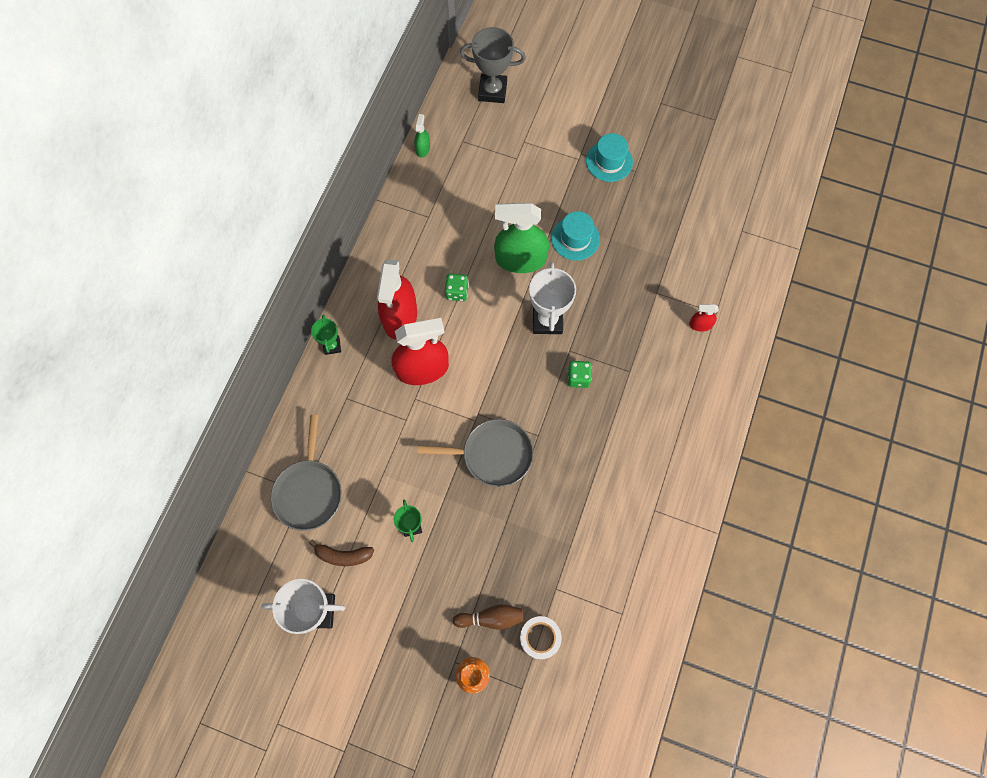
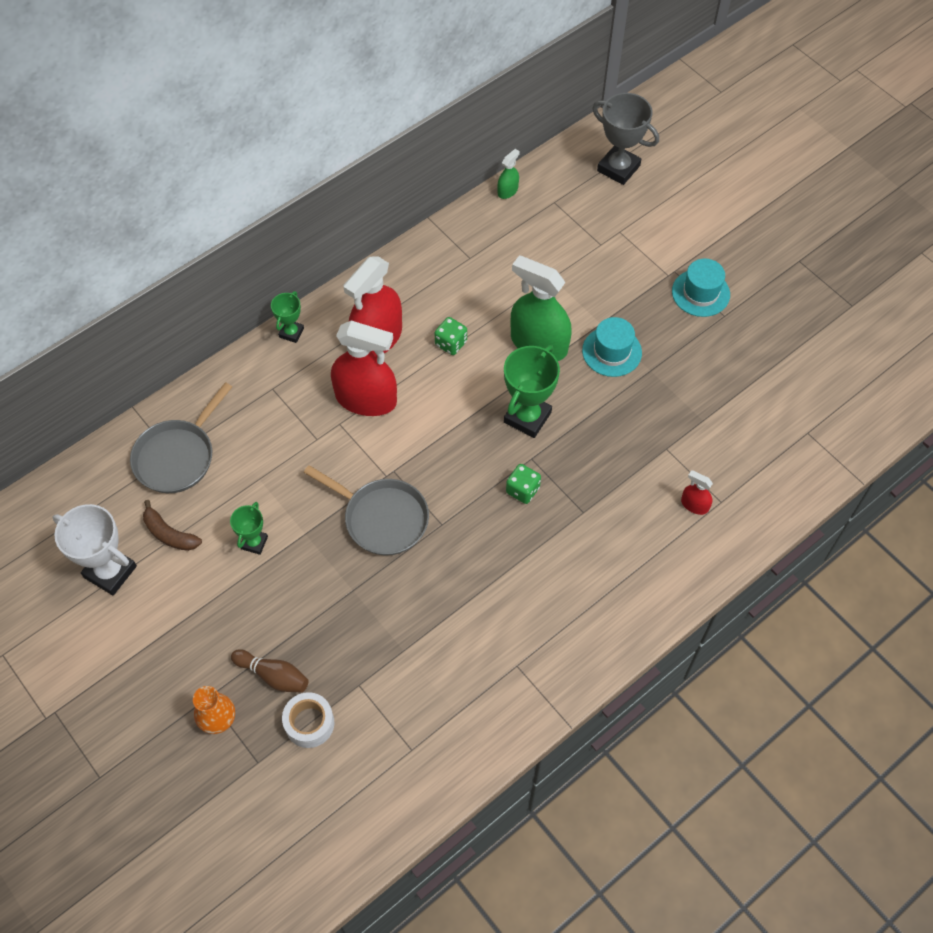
camera: 30 degrees right, 10 degrees down
(547, 320) = (527, 417): white trophy -> green trophy

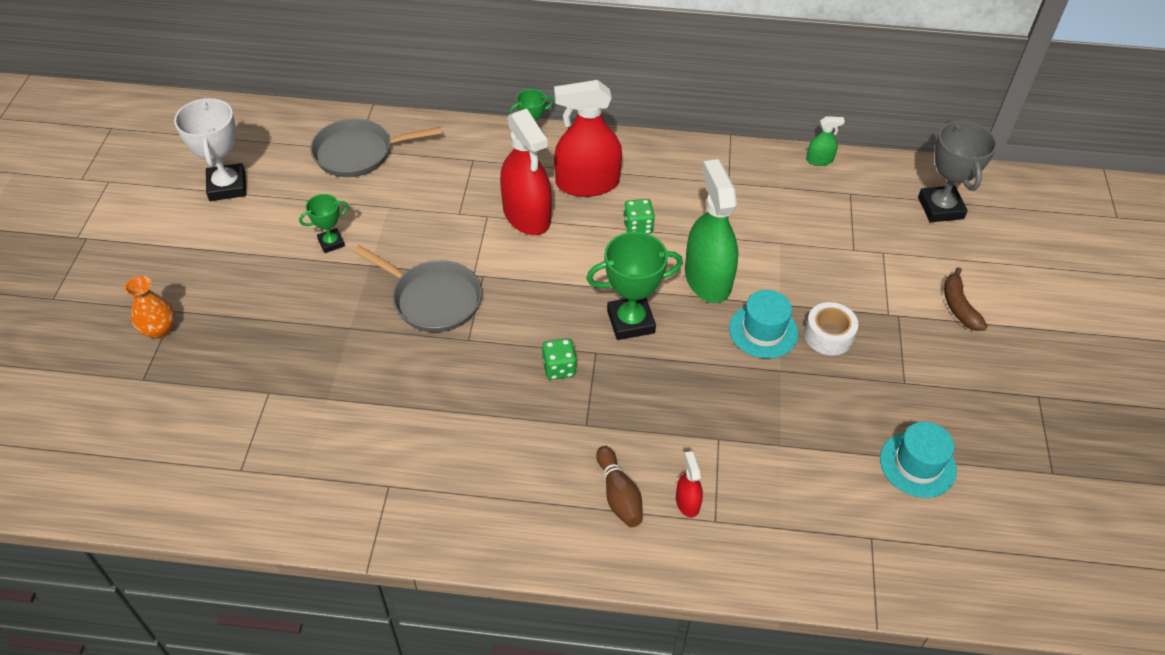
camera: 45 degrees right, 10 degrees down
(169, 534) = (290, 194): brown banana -> brown banana (959, 307)
(273, 675) = (227, 334): brown bowling pin -> brown bowling pin (619, 495)
(309, 723) = (205, 386): white tape -> white tape (828, 335)
(382, 518) = (432, 299): grey pan -> grey pan turned 45 degrees counterclockwise
(700, 293) = (903, 349): turquoise hat -> turquoise hat (917, 464)

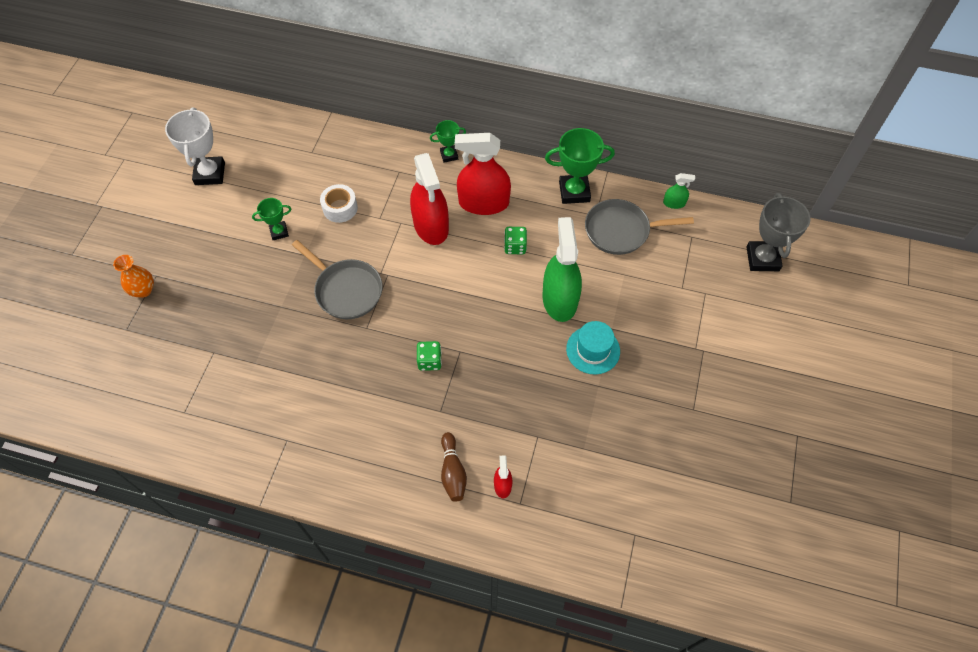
camera: 10 degrees right, 10 degrees up
(358, 153) = (312, 155): grey pan -> grey pan (621, 230)
(630, 321) = (492, 328): green trophy -> green trophy (574, 192)
(828, 335) = (643, 361): white tape -> white tape (340, 208)
(917, 464) = (686, 480): turquoise hat -> none
(959, 307) = (754, 349): brown banana -> none

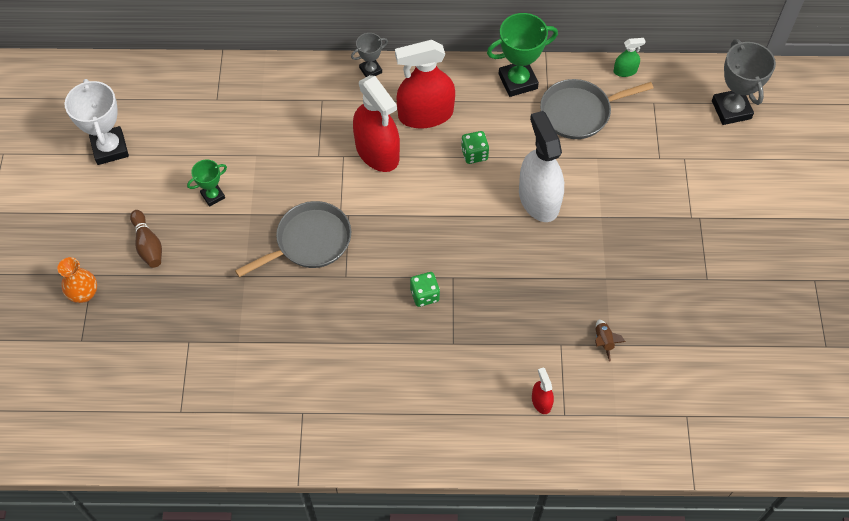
camera: 15 degrees left, 0 degrees up
(340, 208) = (271, 154): white tape -> none
(346, 290) = (309, 242): grey pan -> grey pan turned 60 degrees counterclockwise
(449, 155) = (370, 70): green trophy -> grey trophy
(453, 472) = (486, 401): brown bowling pin -> brown bowling pin (148, 245)
(559, 299) = (539, 199): green spray bottle -> white spray bottle
(578, 444) = (604, 341): none -> brown rocket
(593, 350) = (589, 243): turquoise hat -> none

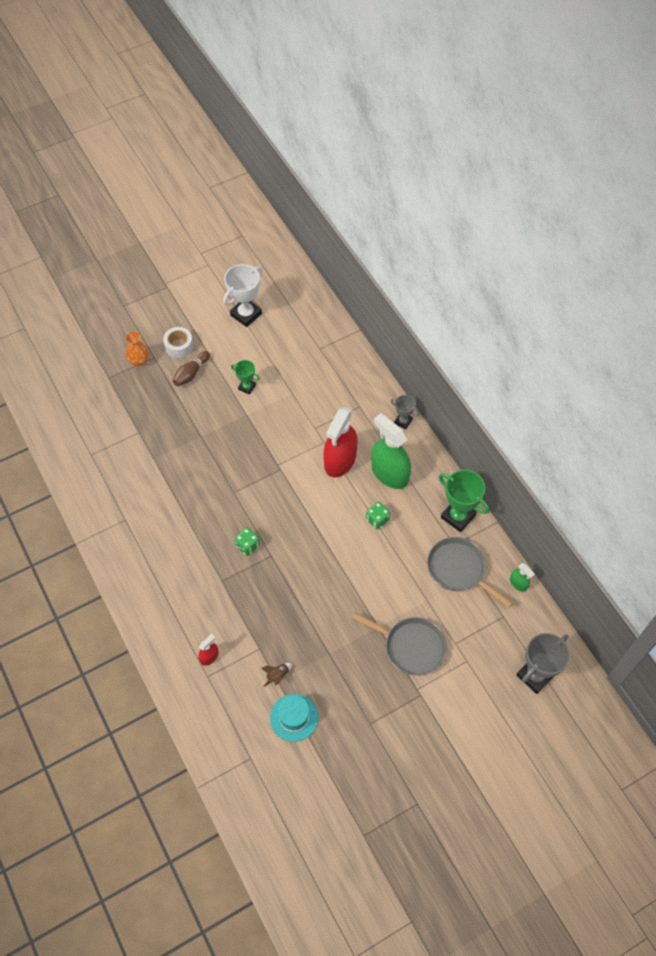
camera: 60 degrees right, 0 degrees up
(98, 240) = (179, 346): none -> white tape
(309, 242) = (247, 458): grey pan -> grey pan (411, 647)
(425, 114) = (389, 473): red spray bottle -> green spray bottle
(539, 199) = (366, 578): white spray bottle -> none
(662, 349) = (294, 717): none -> turquoise hat

